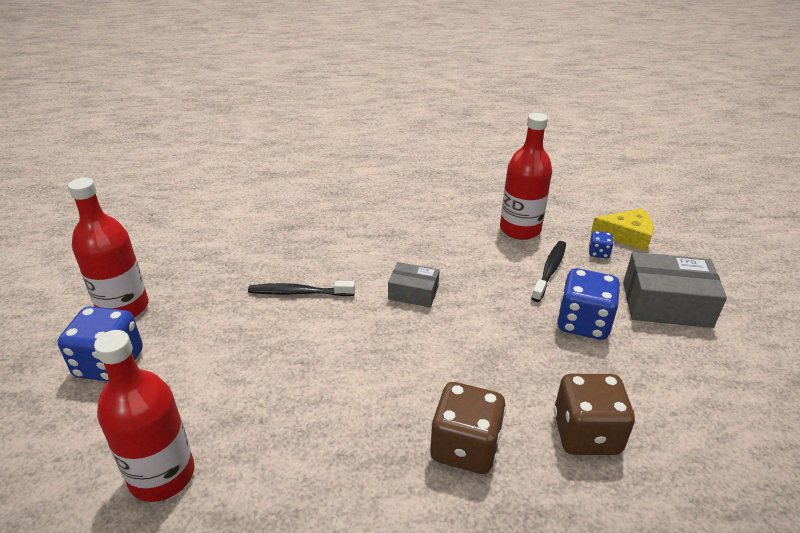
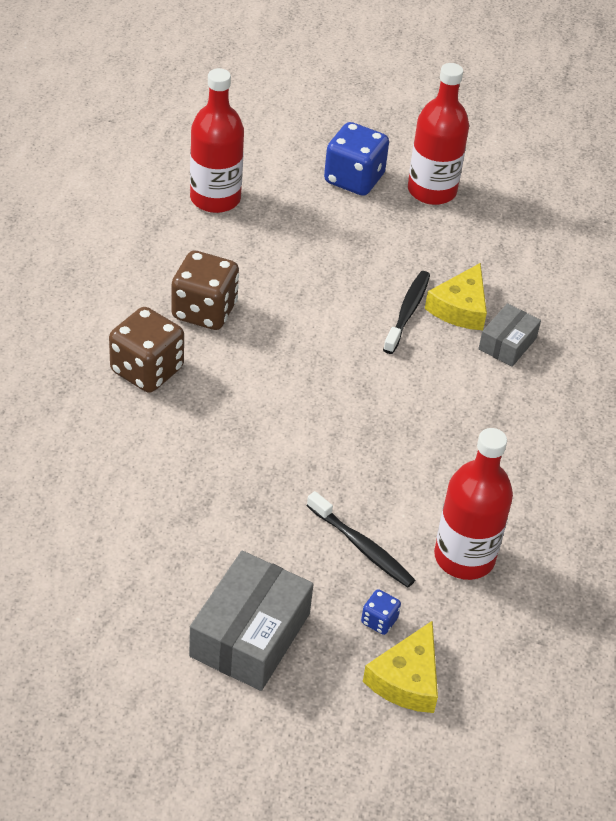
camera: 105 degrees right, 10 degrees up
(282, 267) = (460, 308): none -> yellow cheese
(413, 293) = (370, 402): grey box -> grey box (507, 343)
(583, 323) = (255, 531): blue dice -> none
(586, 434) = (114, 458): brown dice -> brown dice (204, 311)

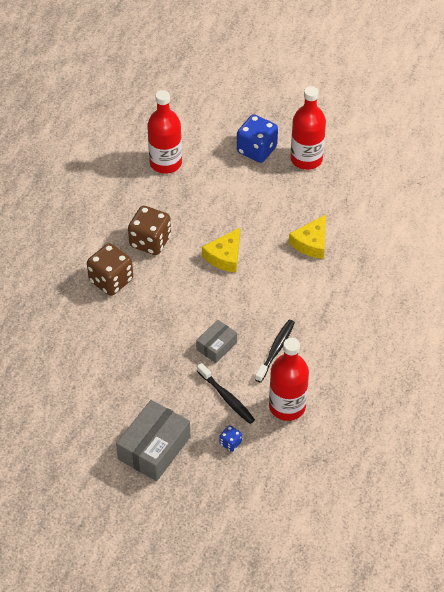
camera: 10 degrees right, 5 degrees up
(407, 312) = (277, 245): black toothbrush -> black toothbrush (276, 350)
(407, 679) = (241, 478): yellow cheese -> yellow cheese (225, 256)
(507, 343) = (337, 268): grey box -> grey box (216, 346)

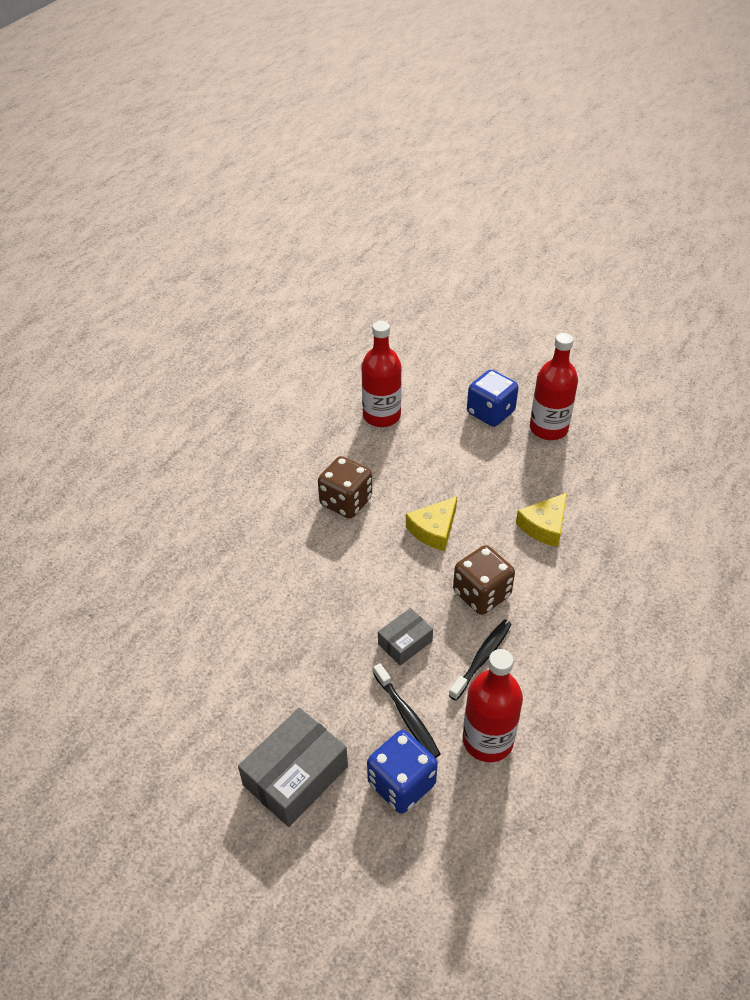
camera: 10 degrees right, 5 degrees down
(111, 280) = (288, 542): brown dice -> brown dice (481, 594)
(230, 443) = (401, 783): blue dice -> blue dice, size x2.15

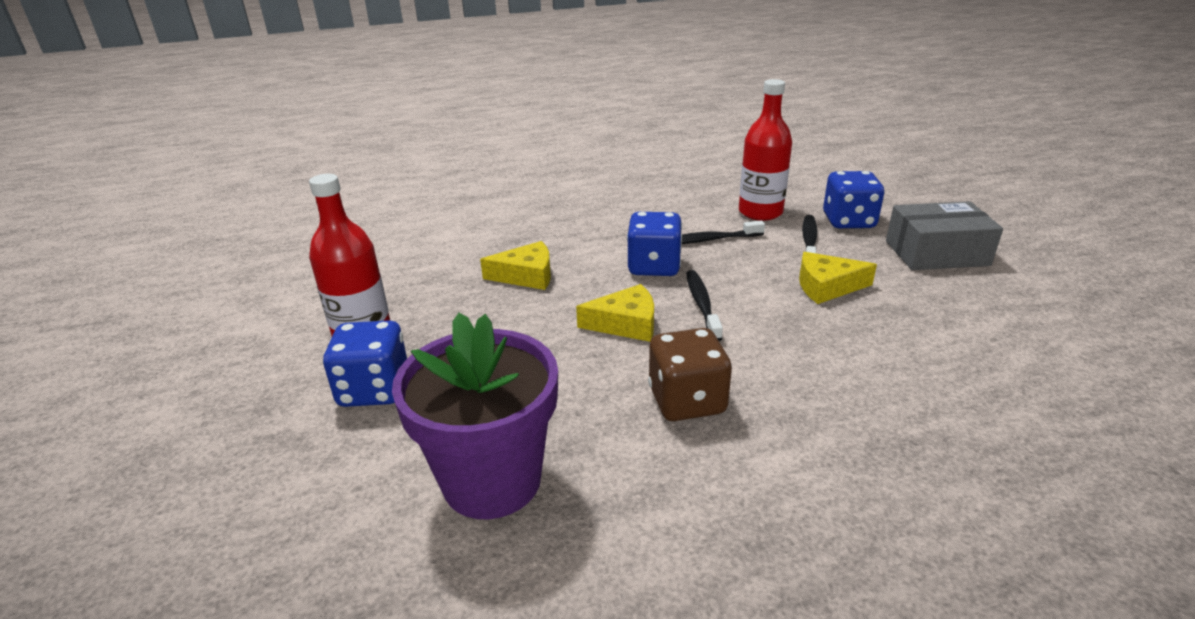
camera: 135 degrees left, 15 degrees down
(348, 657) = (826, 286): none -> yellow cheese
(381, 416) = (492, 480): red bottle -> purple flower pot
(405, 642) = (762, 272): grey box -> none
(410, 577) = (702, 304): none -> black toothbrush
(481, 594) = (654, 267): brown dice -> blue dice

